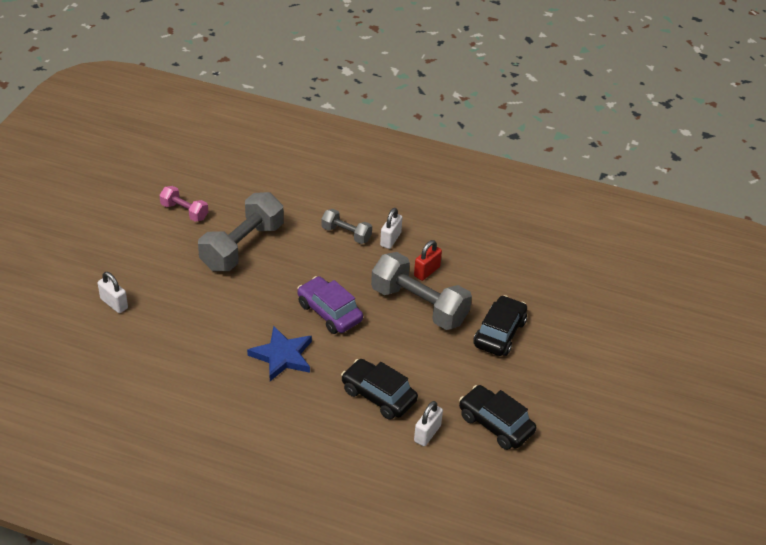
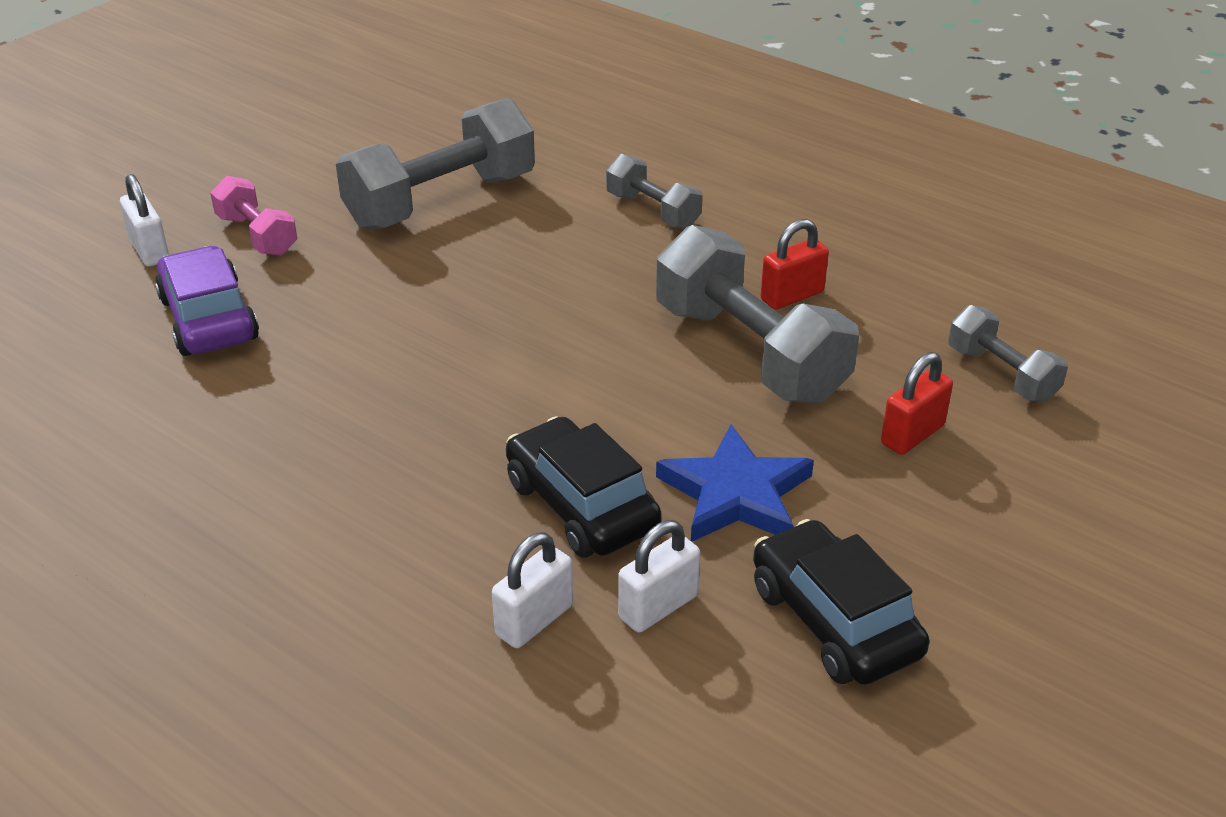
camera: 20 degrees right, 5 degrees down
(184, 211) = (367, 135): pink dumbbell -> pink dumbbell (257, 235)
(282, 356) = (414, 392): blue star -> blue star (736, 494)
(329, 312) = (553, 332): purple car -> purple car (209, 319)
(390, 239) = (739, 232): white padlock -> white padlock (534, 620)
(499, 333) = (912, 434): black car -> red padlock
(527, 295) = (1001, 374): none -> grey dumbbell

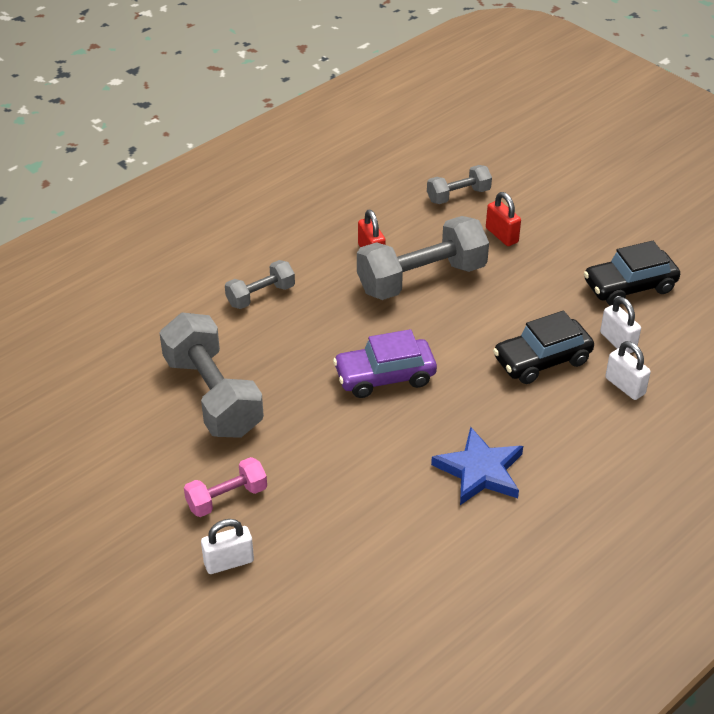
camera: 80 degrees left, 5 degrees up
(209, 319) = (329, 523): purple car -> purple car (385, 376)
(736, 494) = (539, 303): blue star -> blue star (480, 471)

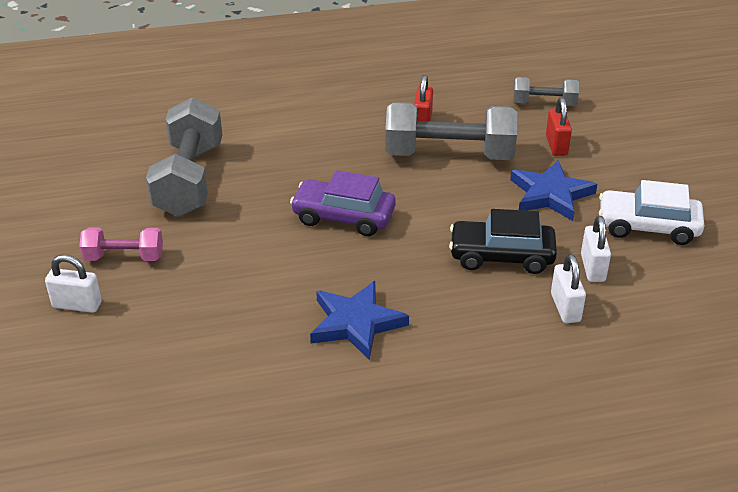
camera: 30 degrees right, 5 degrees down
(260, 295) = (299, 122): grey dumbbell -> none
(534, 286) = (550, 194): none -> blue star
(629, 286) = (648, 226): black car -> white car

